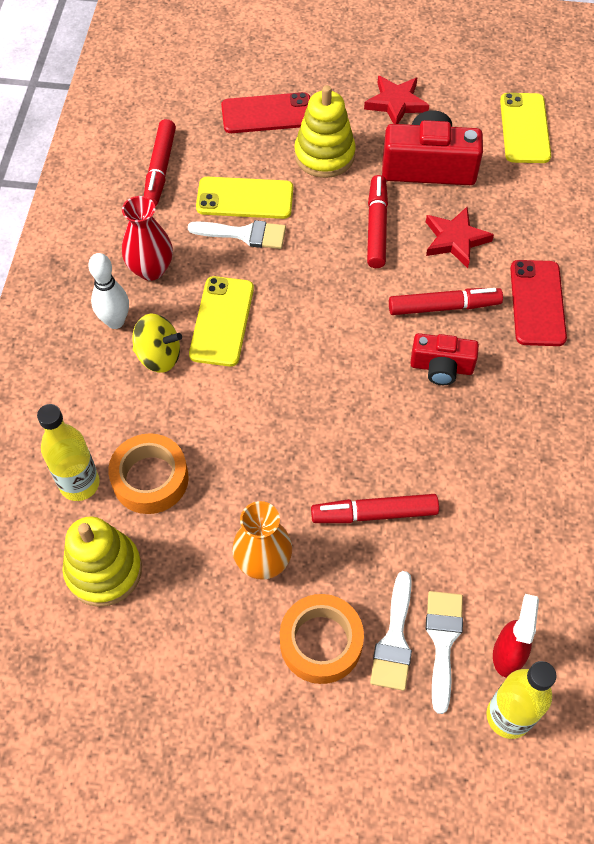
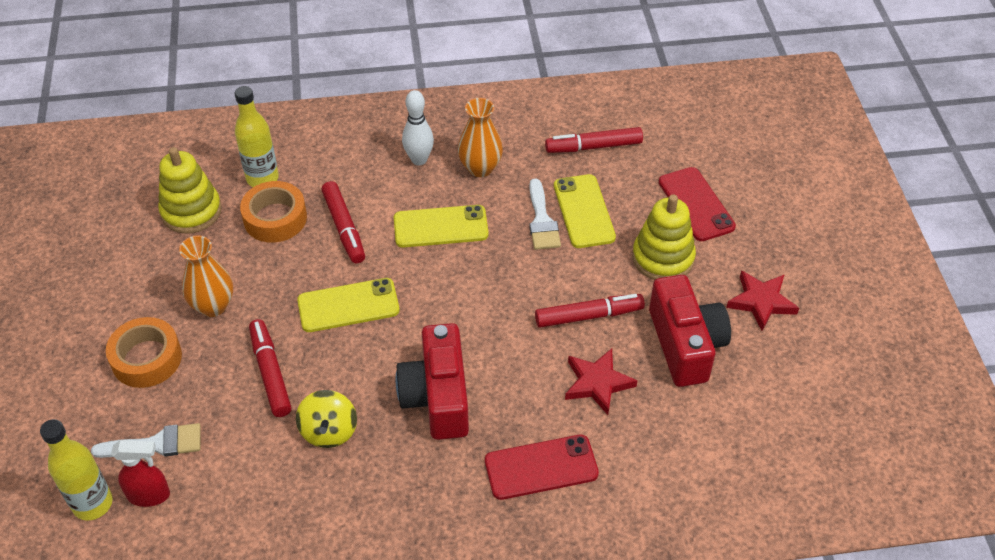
camera: 75 degrees right, 10 degrees down
(151, 269) = (480, 168): red vase -> orange vase
(159, 356) = (393, 195): yellow spinning top -> yellow spinning top (329, 431)
(394, 639) = (154, 409): white brush -> none
(441, 367) = (437, 397): red camera -> red camera, size x1.66
(444, 307) = (509, 387): red marker -> red marker (344, 228)
(524, 128) = (781, 422): yellow phone -> yellow phone (348, 305)

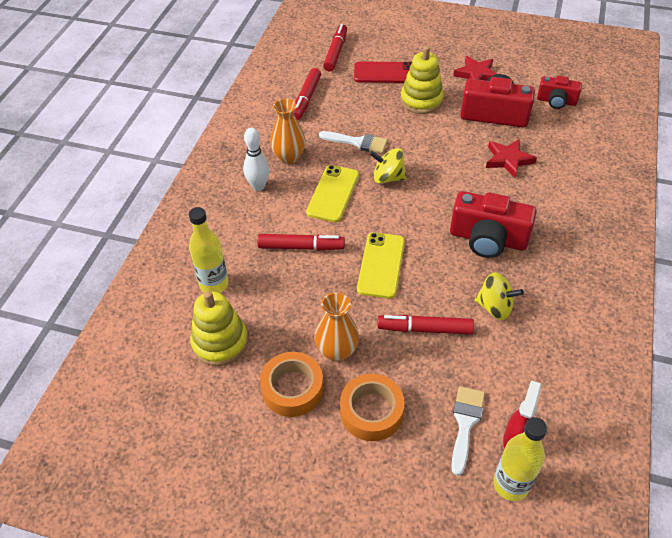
camera: 65 degrees left, 0 degrees up
(275, 218) = (264, 287): orange tape -> orange tape (292, 389)
(494, 268) = (388, 178): none -> yellow spinning top
(541, 467) = (564, 205): red phone -> none
(584, 211) = (361, 121): yellow phone -> none
(588, 316) = (452, 147): red marker -> red marker (336, 52)
(762, 411) = (556, 101): none -> red camera

